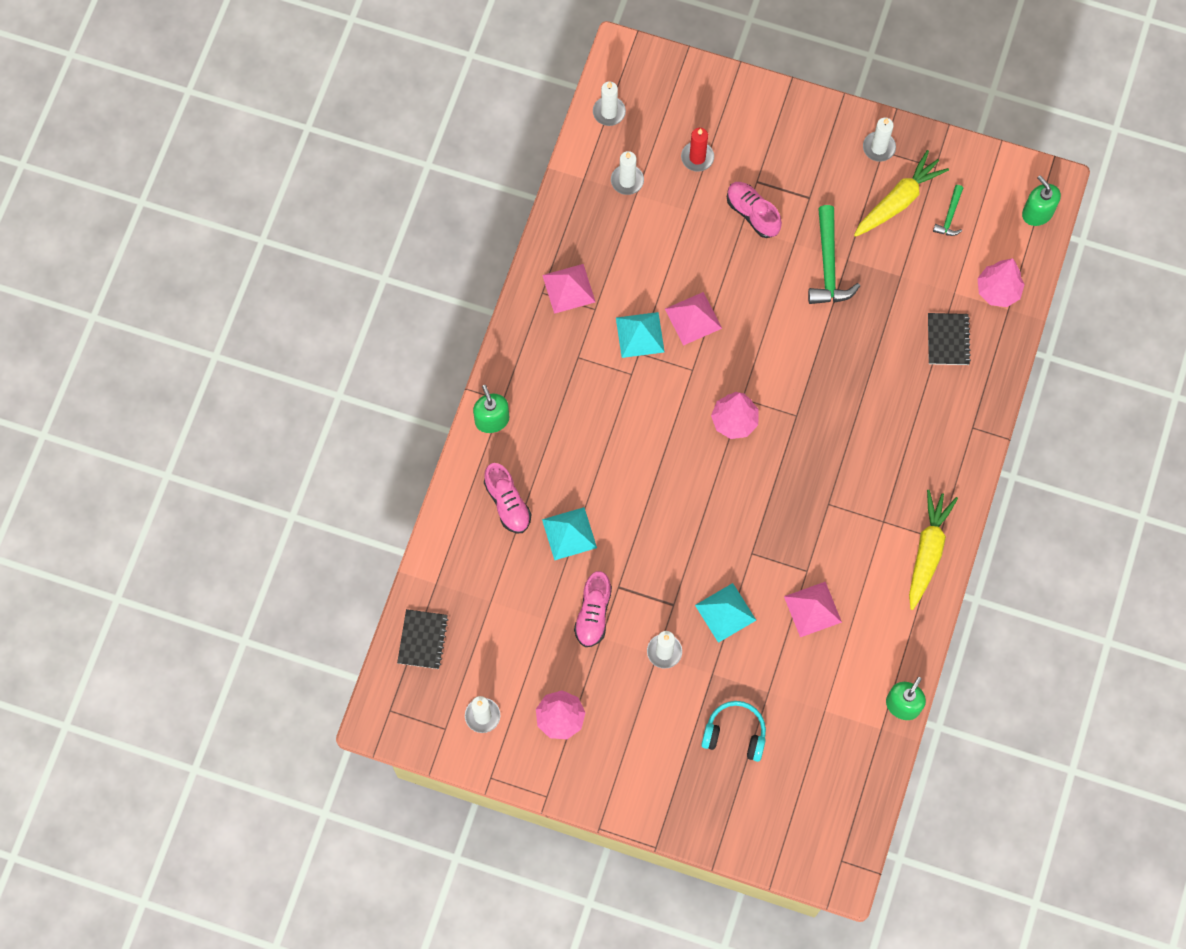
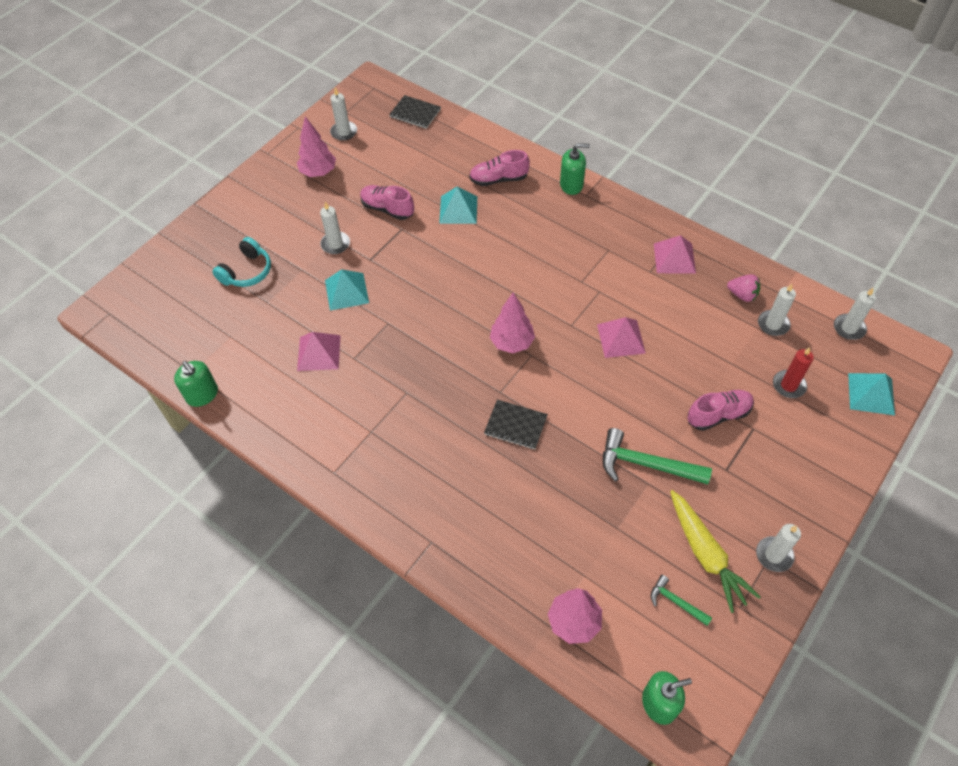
camera: 110 degrees right, 15 degrees down
(598, 214) = (742, 295): none -> pink strawberry
(640, 334) = (616, 296): turquoise pyramid -> turquoise pyramid (871, 394)
(927, 551) = (327, 459): yellow carrot -> none
(948, 340) = (533, 550): black notebook -> black notebook (515, 425)

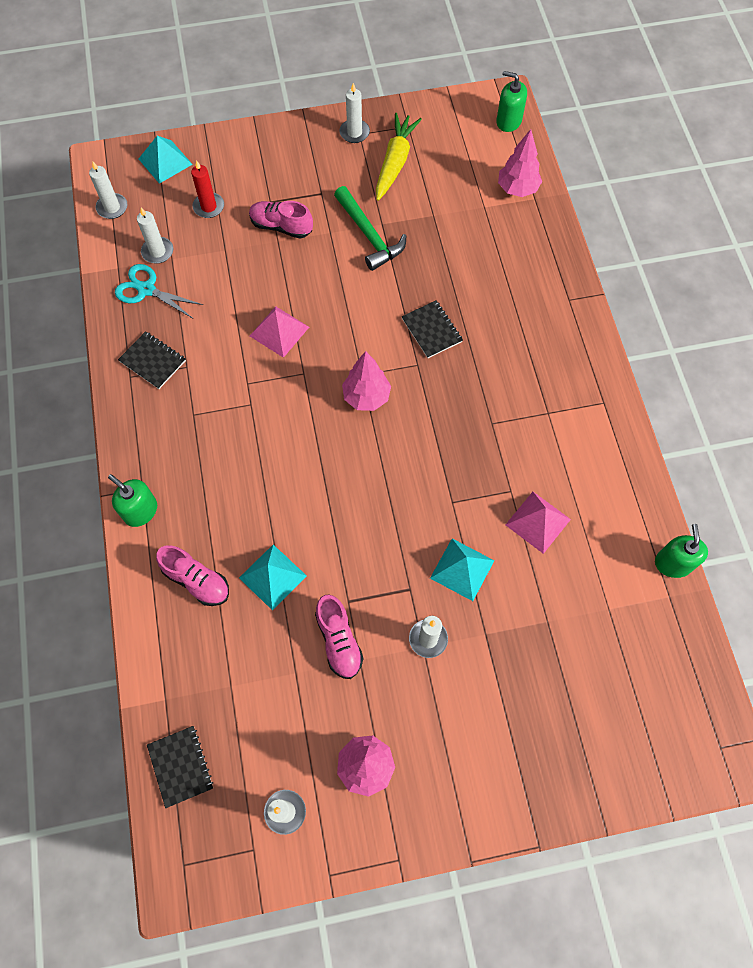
camera: 140 degrees left, 10 degrees up
(247, 271) = (542, 680): turquoise headphones -> none
(674, 258) = (152, 361): pink pyramid -> black notebook
(676, 602) = (443, 154): green hammer -> none
(742, 295) = (146, 289): pink strawberry -> turquoise scissors

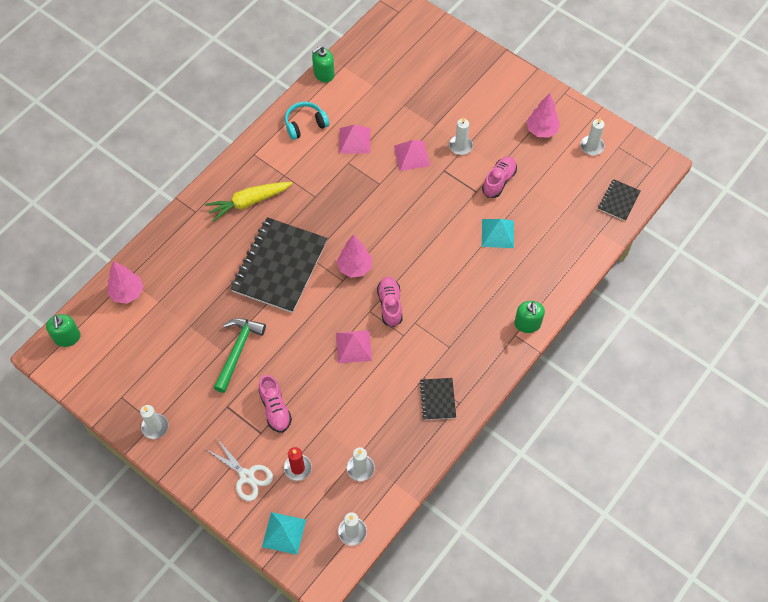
camera: 130 degrees left, 5 degrees down
(146, 289) = (394, 449): turquoise scissors -> none
(196, 580) = (534, 265): pink shoe -> pink shoe (390, 305)
(241, 167) = (247, 476): none -> white scissors
(395, 162) = (162, 381): yellow carrot -> yellow carrot (248, 202)
(431, 330) = (280, 266): black notebook -> black notebook, size x2.20
(462, 569) = (411, 155): turquoise pyramid -> pink pyramid
(606, 485) = (305, 124): none -> turquoise headphones

